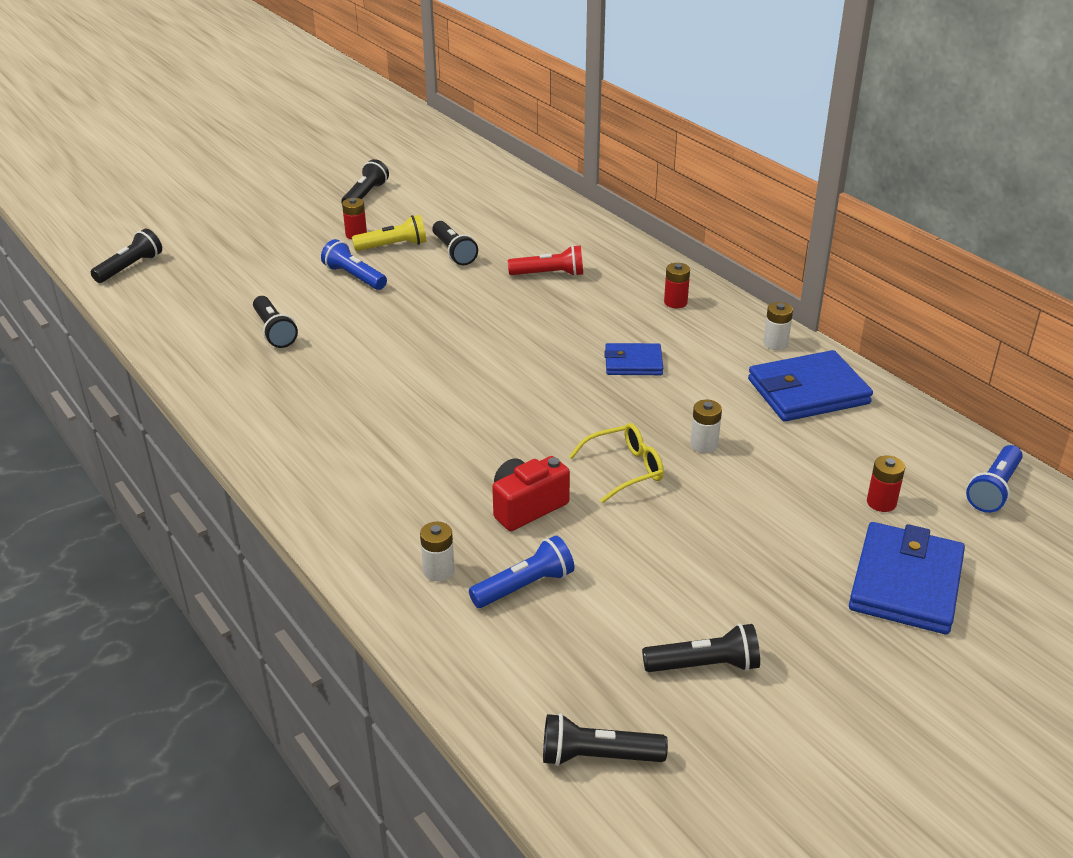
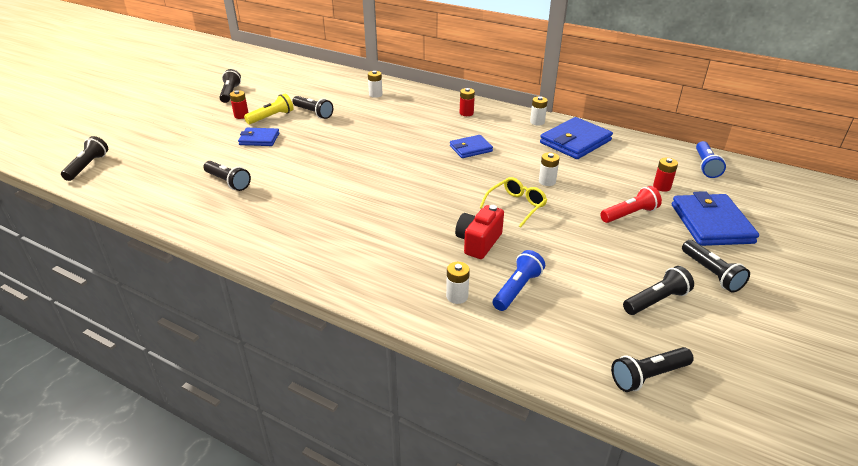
camera: 25 degrees left, 0 degrees up
(354, 277) = (259, 139): blue flashlight -> blue wallet
(549, 274) = (382, 113): red flashlight -> red flashlight (629, 214)
(563, 241) = (375, 95): none -> white battery
(827, 655) = (711, 273): none -> black flashlight

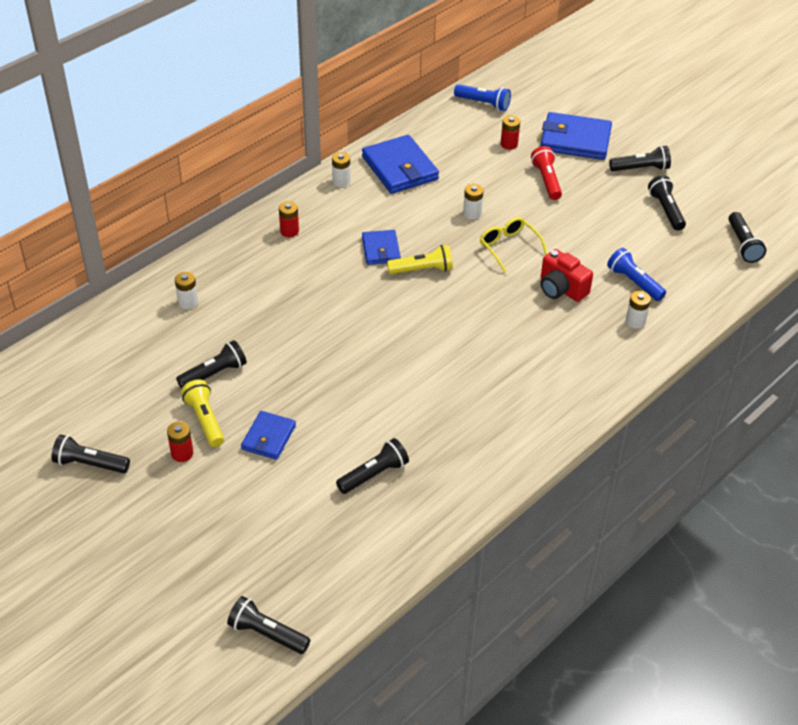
camera: 75 degrees left, 10 degrees up
(459, 169) = (422, 270): none -> yellow flashlight

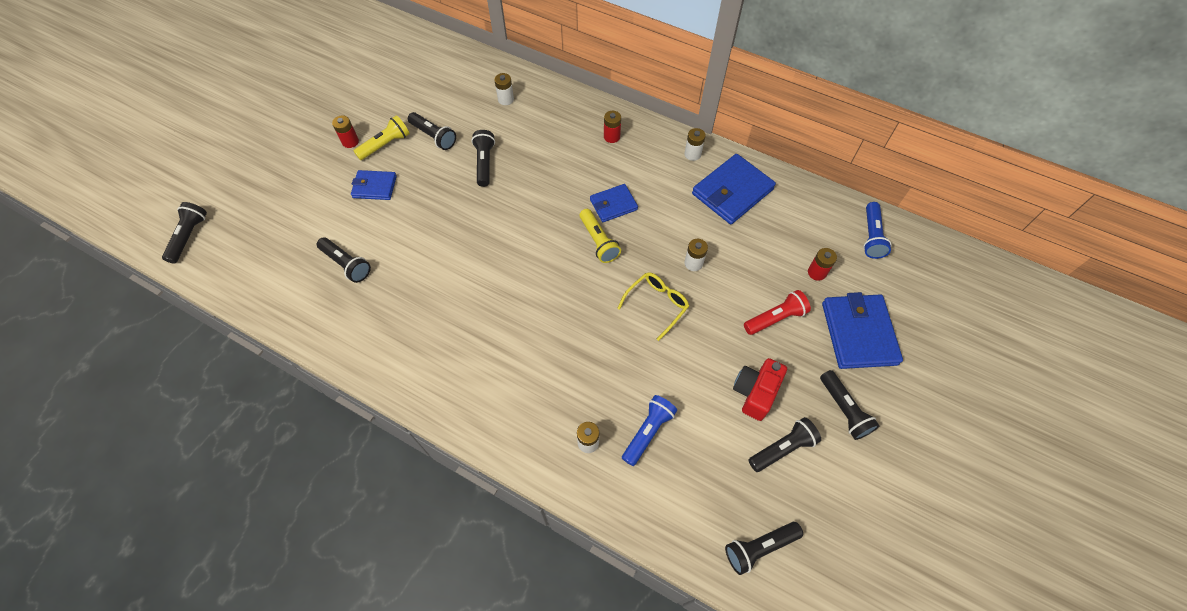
camera: 75 degrees right, 15 degrees up
(90, 464) = (333, 96): black flashlight -> black flashlight (484, 163)
(561, 289) = (613, 363): red camera -> red camera (755, 392)

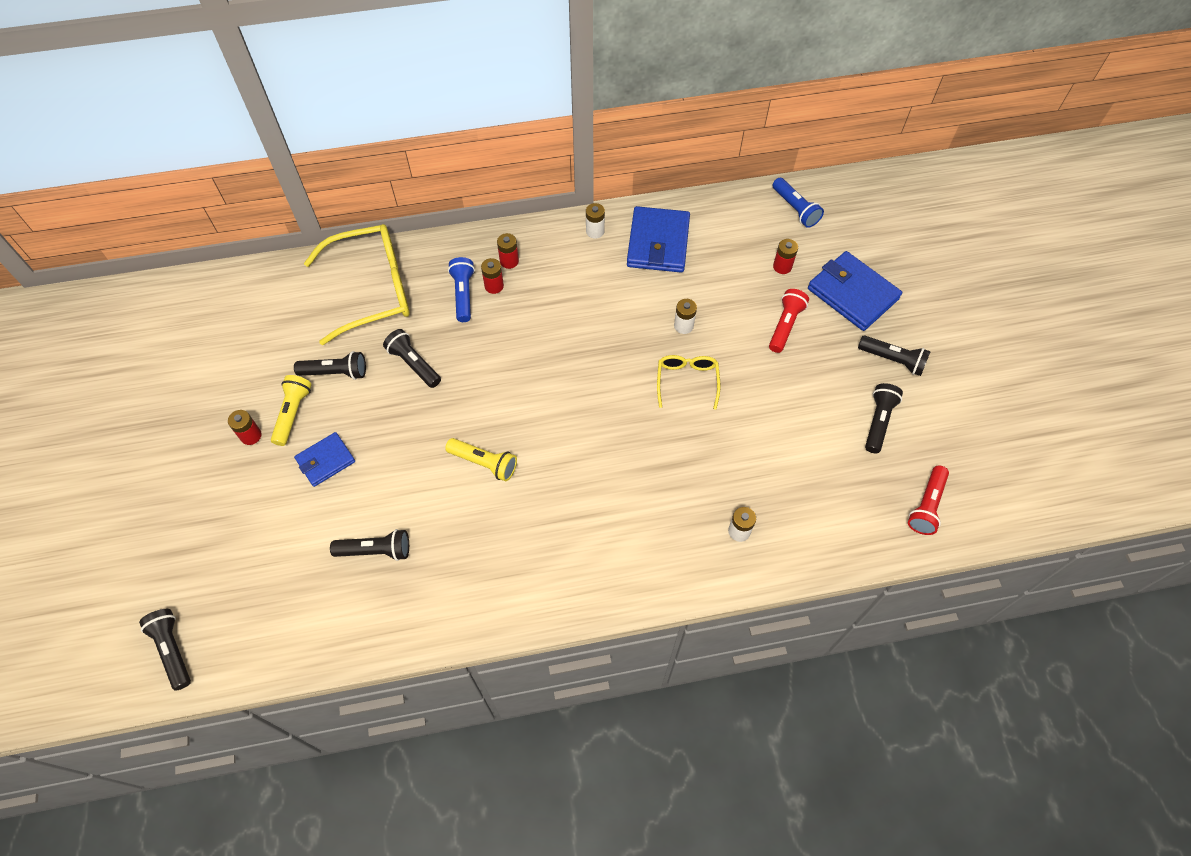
camera: 40 degrees left, 0 degrees up
(506, 99) = (372, 290): white battery -> yellow glasses
(585, 147) = (494, 286): none -> red battery
(598, 241) = (588, 363): yellow flashlight -> yellow flashlight (484, 463)
(613, 205) = (570, 322): blue wallet -> none
(648, 432) = (775, 486): blue flashlight -> blue flashlight (463, 294)
(755, 392) = (823, 395): red camera -> none
(759, 547) = (926, 505): black flashlight -> red flashlight

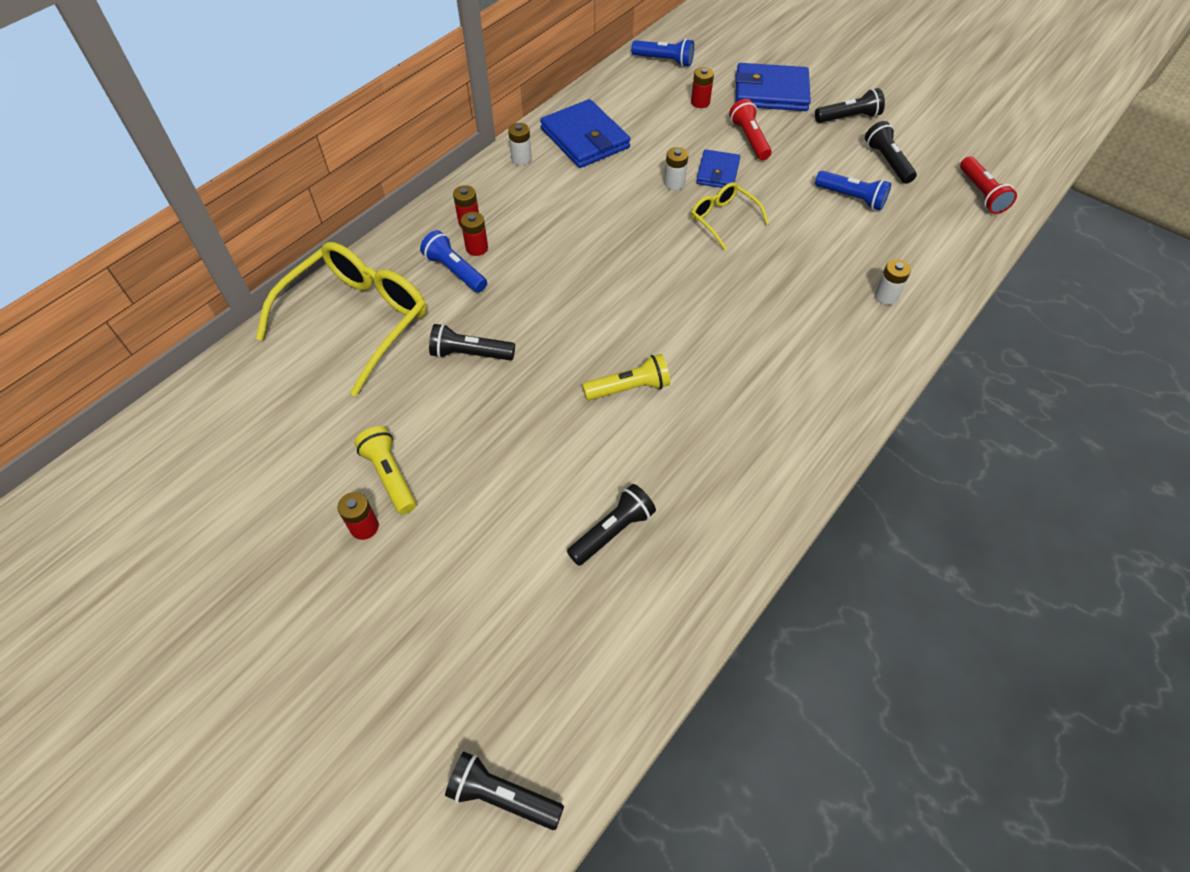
camera: 40 degrees left, 5 degrees down
(325, 461) = (473, 492): blue wallet -> blue wallet (717, 172)
(335, 372) = (396, 411): black flashlight -> none
(809, 433) = (851, 198): none -> blue flashlight

